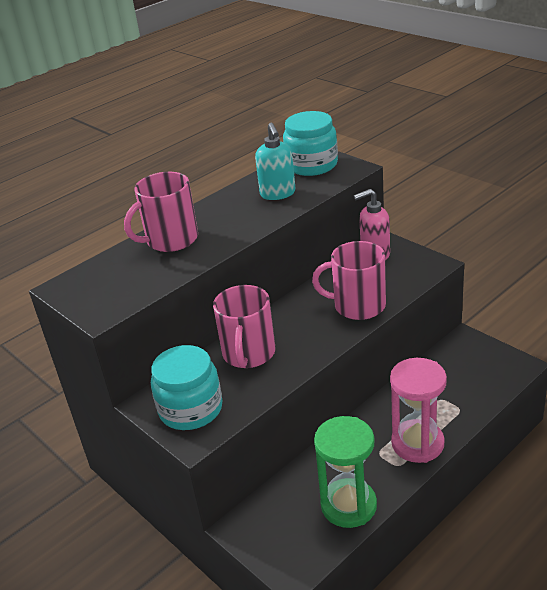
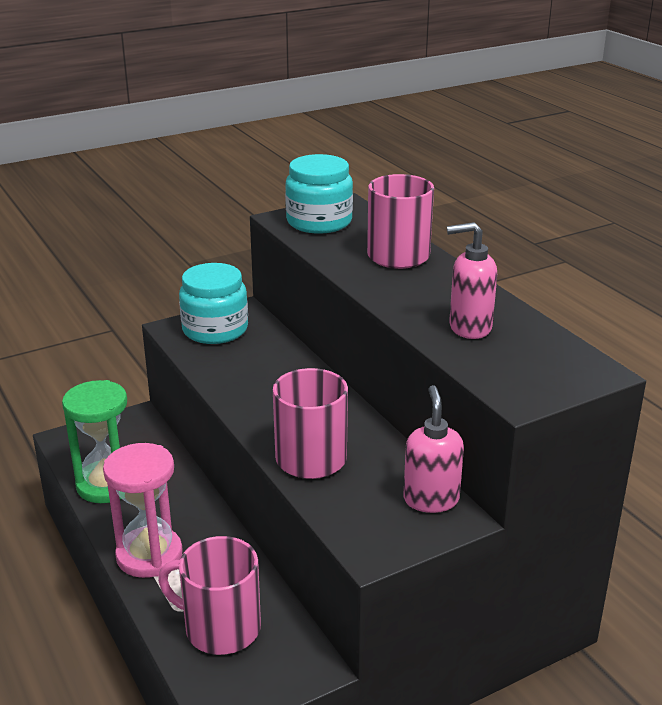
camera: 100 degrees right, 5 degrees down
(248, 353) = (275, 369): pink mug -> pink mug (220, 628)
(278, 194) = (469, 327): turquoise soap dispenser -> pink soap dispenser
(312, 165) = (549, 365): turquoise jar -> turquoise jar (319, 222)

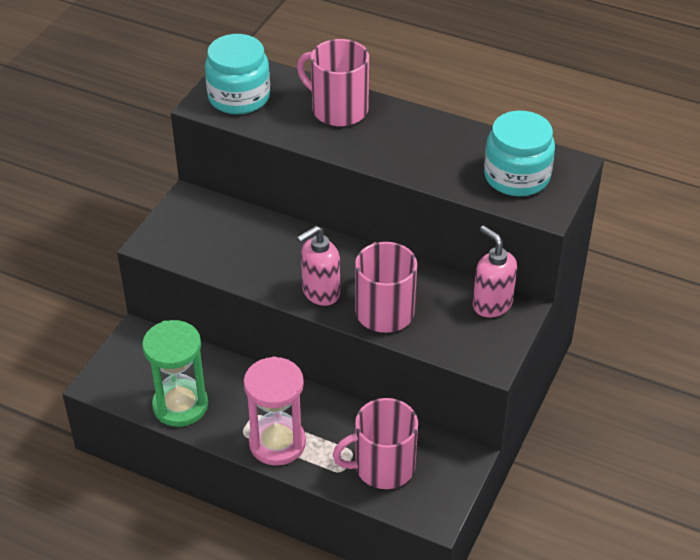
camera: 35 degrees left, 15 degrees up
(215, 329) = (187, 229): turquoise jar -> turquoise jar (516, 176)
(469, 327) = (459, 162): pink soap dispenser -> pink soap dispenser (320, 293)

